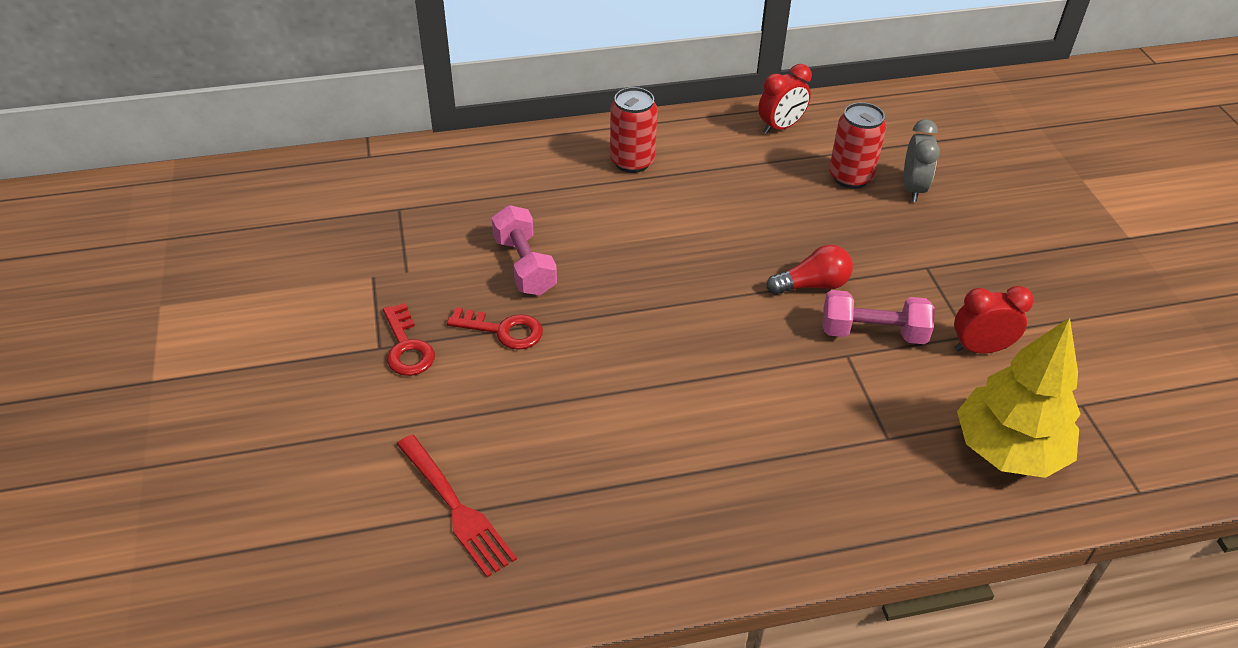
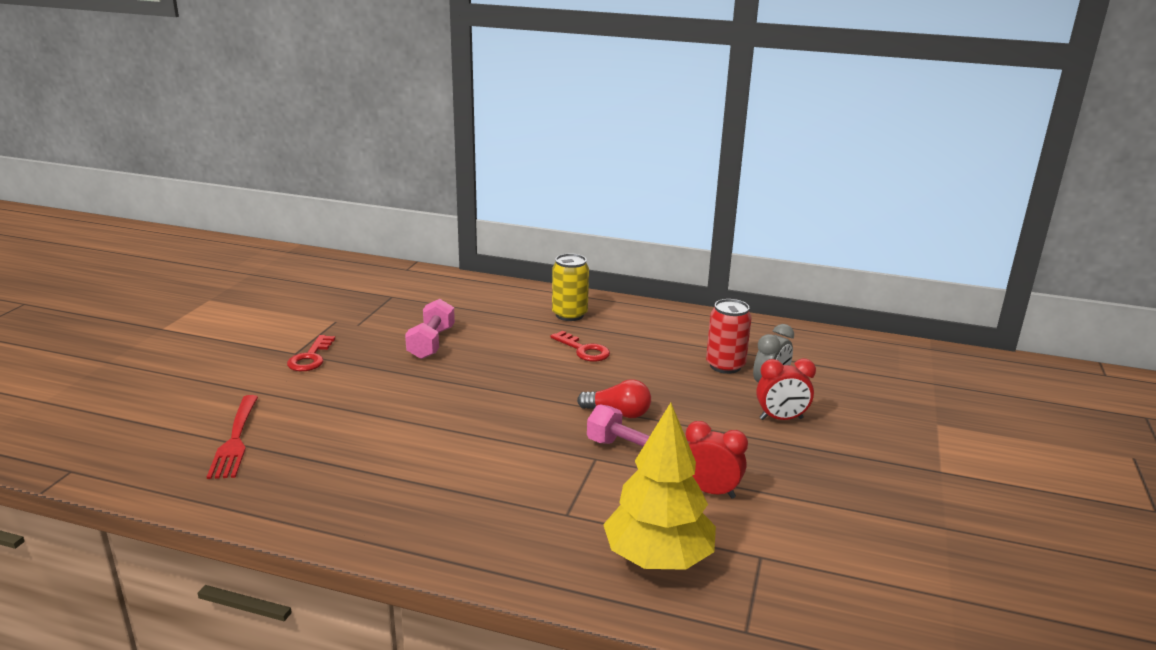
camera: 30 degrees right, 20 degrees down
(503, 330) = (377, 368): red key -> red key (584, 350)
(632, 161) = (569, 315): red can -> yellow can
(780, 127) = (703, 326): red clock -> red clock (781, 419)

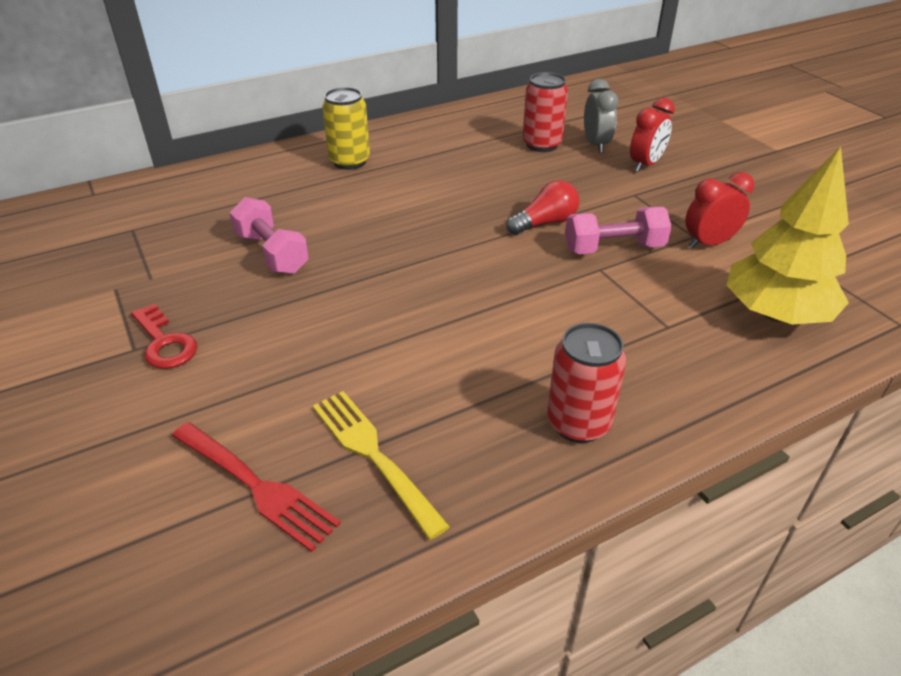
camera: 45 degrees left, 15 degrees up
(297, 462) = (375, 456): none -> yellow fork
(410, 519) = (578, 423): none -> red can
(584, 350) = (421, 186): red key -> none

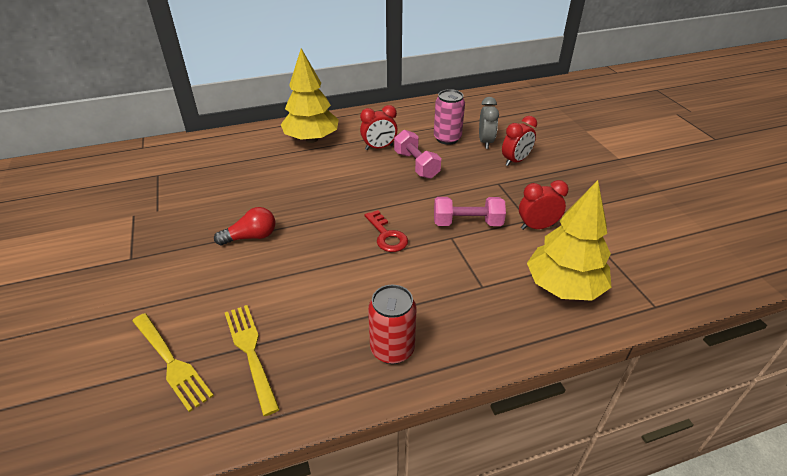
camera: 10 degrees right, 0 degrees up
(164, 343) = (150, 256): red key -> red key (387, 235)
(254, 485) = (170, 362): red fork -> yellow fork
(272, 253) = (238, 201): pink dumbbell -> pink dumbbell (416, 165)
(349, 161) = (311, 139): yellow can -> yellow tree
(451, 164) = (379, 147): none -> red clock
(541, 144) = (447, 138): red can -> pink can
(545, 223) = (426, 198): red light bulb -> red light bulb (251, 237)

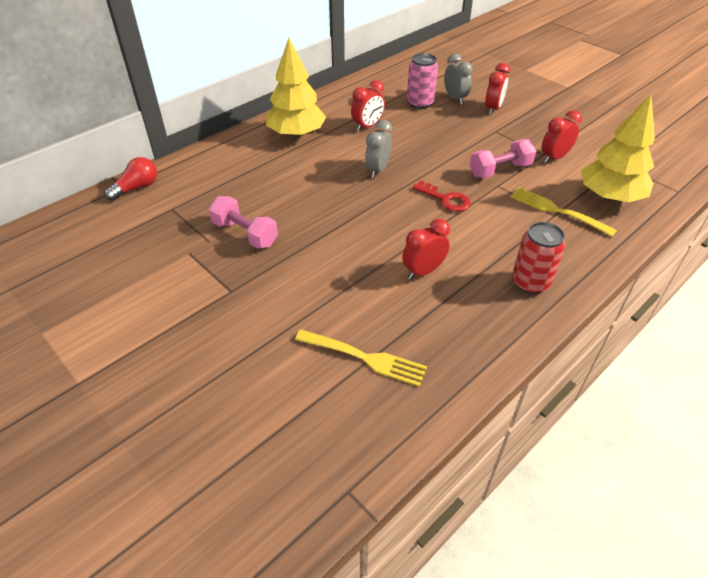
camera: 25 degrees left, 5 degrees up
(251, 237) = (328, 236): red light bulb -> red light bulb (137, 188)
(251, 353) = (425, 326): yellow fork -> yellow fork (558, 211)
(300, 298) = (423, 271): none -> red clock
(350, 189) = (377, 170): none -> grey clock
(416, 165) = (415, 133): pink dumbbell -> pink dumbbell (245, 234)

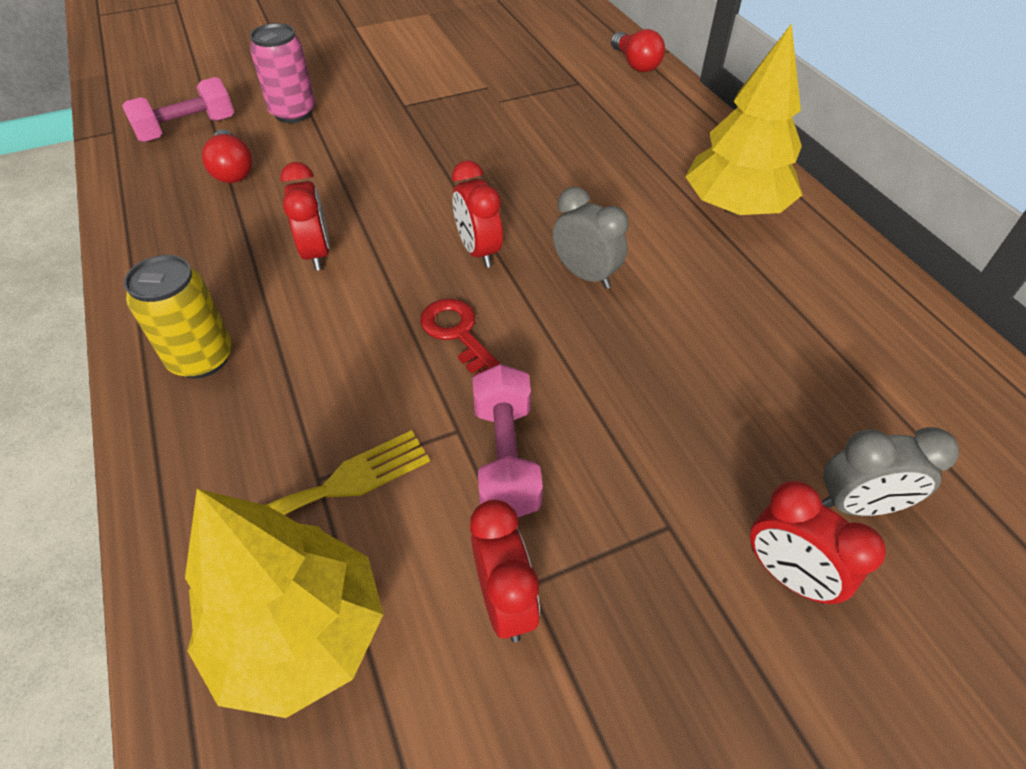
camera: 110 degrees right, 5 degrees up
(245, 234) = (496, 125): pink dumbbell -> pink dumbbell (187, 129)
(363, 358) = (232, 170): yellow fork -> red light bulb
(367, 126) = (744, 301): red clock -> red clock (478, 251)
(420, 103) = (837, 419): pink can -> pink can (293, 113)
(445, 199) = (458, 334): red key -> red key turned 90 degrees clockwise
(530, 283) = (202, 358): red can -> yellow can

